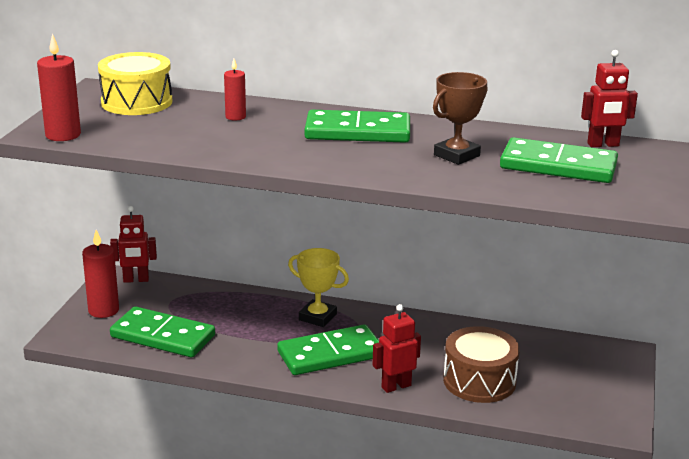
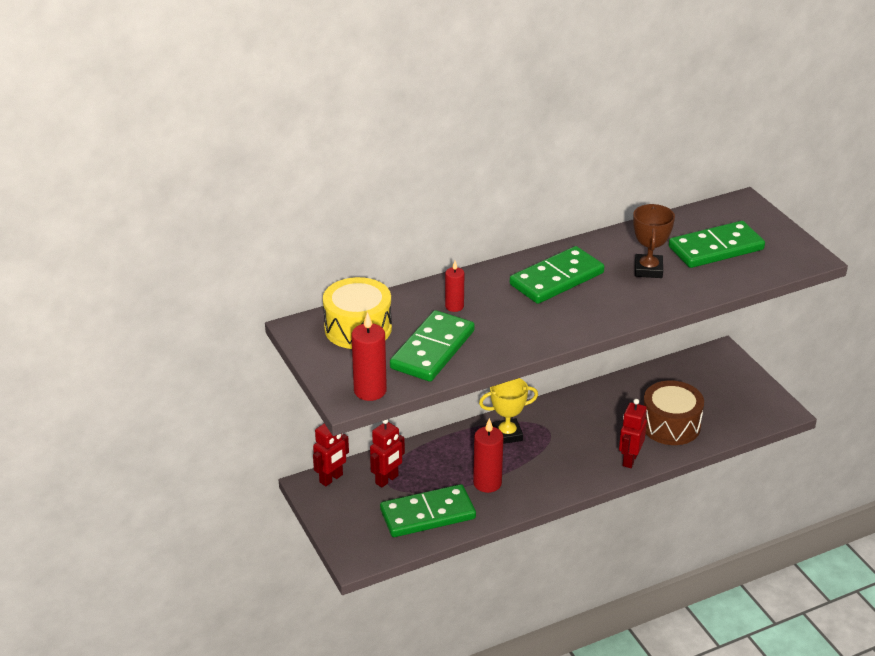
camera: 40 degrees left, 10 degrees up
(103, 310) = (350, 519): red candle -> red candle (487, 483)
(330, 354) = (557, 460): green domino -> green domino (432, 349)
(603, 145) = (711, 214): red robot -> red robot (387, 480)

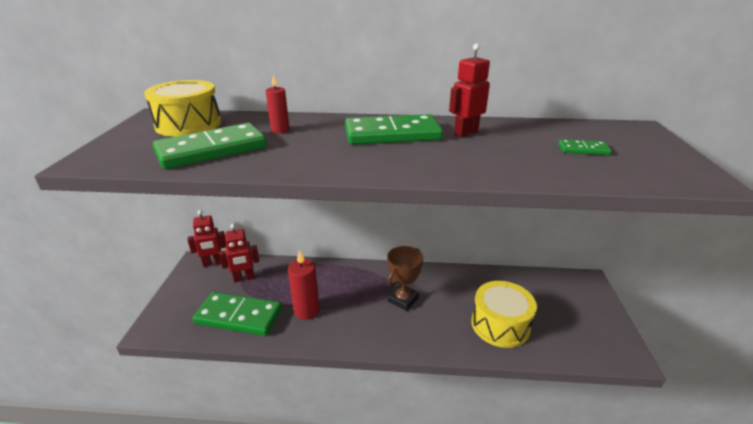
camera: 30 degrees right, 5 degrees down
(370, 391) = (110, 161): red candle -> none
(507, 434) = (358, 279): yellow trophy -> none
(629, 460) = (439, 341): red robot -> red robot (465, 133)
(648, 269) = (490, 148): brown trophy -> brown trophy (403, 299)
(670, 425) = (500, 324): brown drum -> yellow drum
(716, 248) = (583, 149): green domino -> green domino, size x0.46

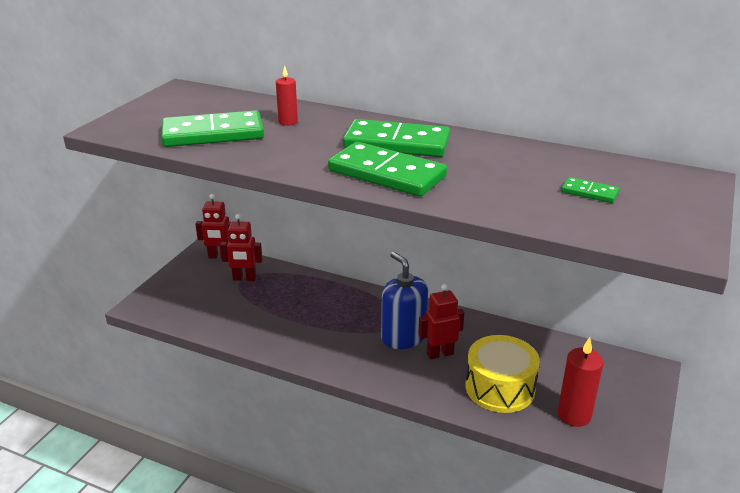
camera: 20 degrees right, 0 degrees up
(188, 124) = (206, 103): yellow drum -> none
(239, 316) = (224, 314): green domino -> green domino (386, 174)
(306, 311) = (294, 324): red candle -> red candle (574, 415)
(403, 299) = (403, 337): brown trophy -> blue soap dispenser
(465, 133) = (476, 154): red robot -> red robot (440, 354)

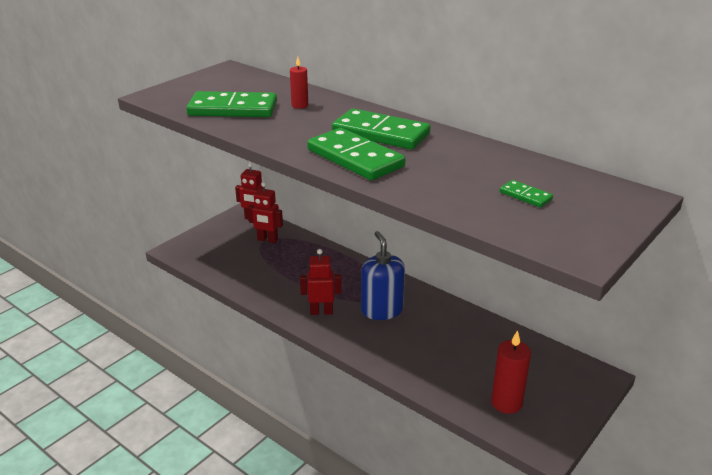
camera: 15 degrees right, 0 degrees up
(440, 354) = (408, 329): red robot -> red robot (321, 312)
(500, 388) = (449, 367): yellow drum -> none

